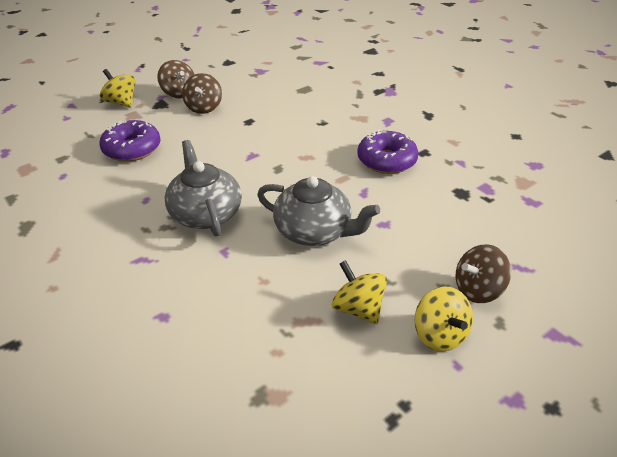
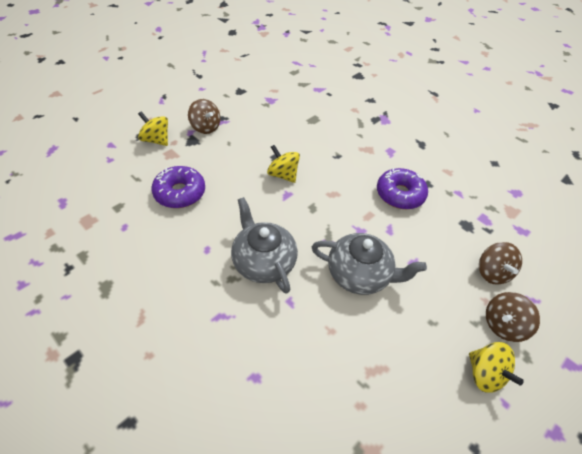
camera: 10 degrees left, 10 degrees up
(204, 108) = (232, 143): brown spinning top -> brown spinning top (492, 272)
(358, 308) = (415, 353): yellow spinning top -> yellow spinning top (283, 175)

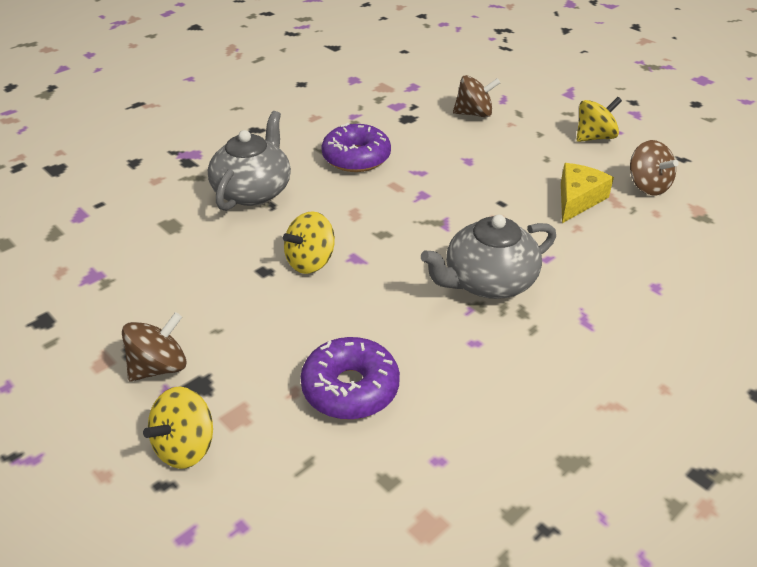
camera: 85 degrees left, 10 degrees down
(359, 274) = (494, 200): grey teapot -> grey teapot (253, 191)
(371, 338) = (577, 199): none -> yellow cheese
(503, 325) = (537, 119): brown spinning top -> brown spinning top (647, 186)

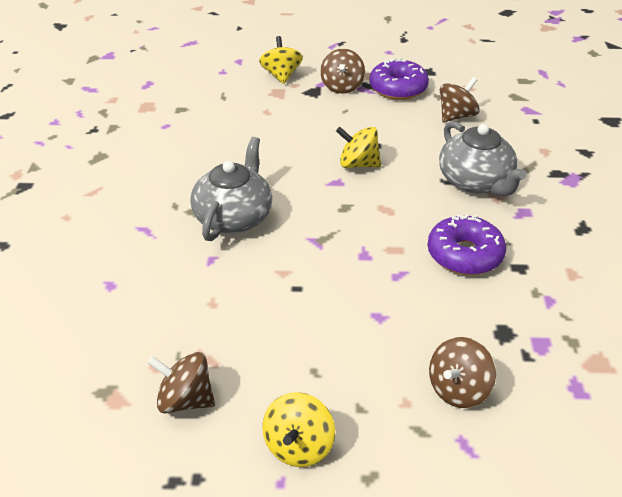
camera: 135 degrees right, 0 degrees up
(142, 250) = (456, 116): none -> brown spinning top
(310, 262) = (358, 164): yellow spinning top -> yellow spinning top turned 75 degrees counterclockwise
(350, 388) = (242, 126): purple donut -> purple donut (398, 88)
(577, 199) = (237, 335): yellow cheese -> none

